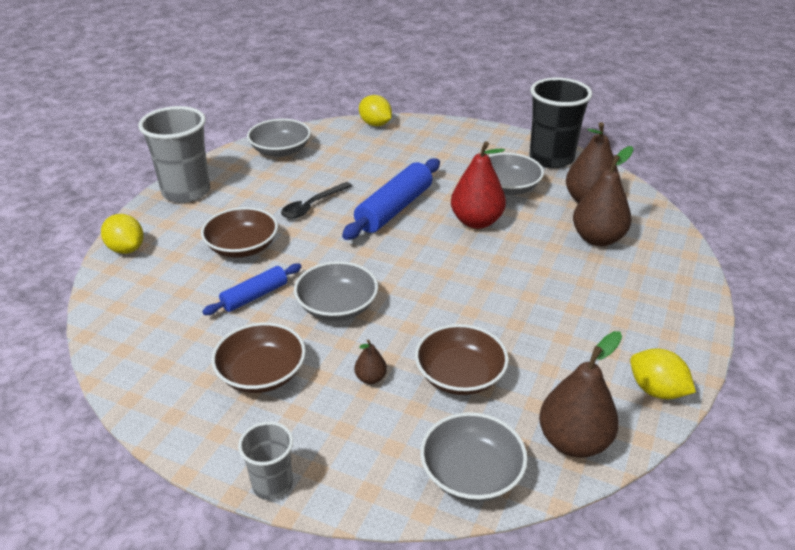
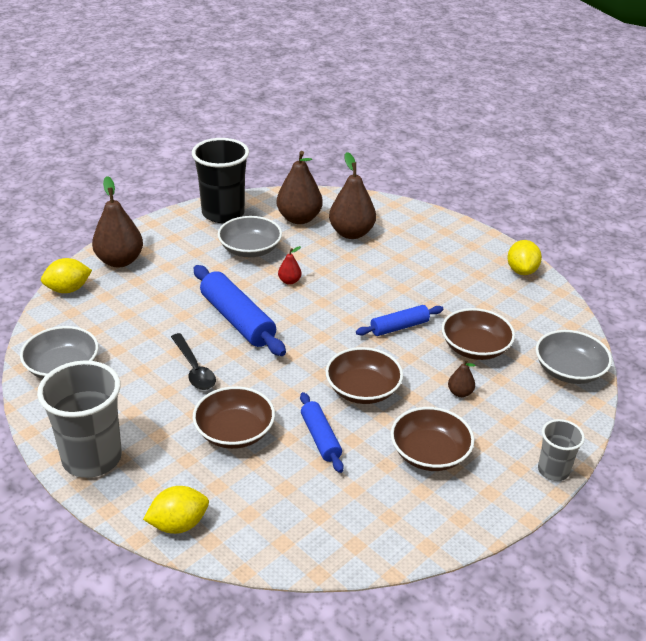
camera: 70 degrees left, 0 degrees up
(337, 306) = (363, 390): grey bowl -> brown bowl
(455, 309) = (399, 327): none -> blue rolling pin
(476, 221) = (289, 281): red pear -> red pear, size x0.47
(573, 442) = (554, 319): brown pear -> brown pear (120, 261)
(656, 390) = (521, 271): yellow lemon -> yellow lemon turned 60 degrees counterclockwise

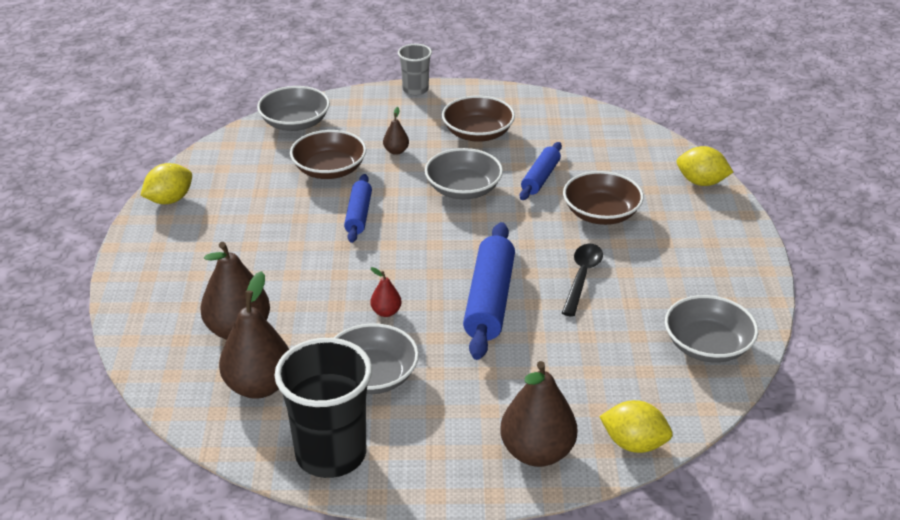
camera: 135 degrees left, 0 degrees up
(92, 458) = (735, 253): grey cup -> none
(363, 390) = (463, 189): brown bowl -> grey bowl
(399, 327) = (359, 215): blue rolling pin -> blue rolling pin turned 75 degrees clockwise

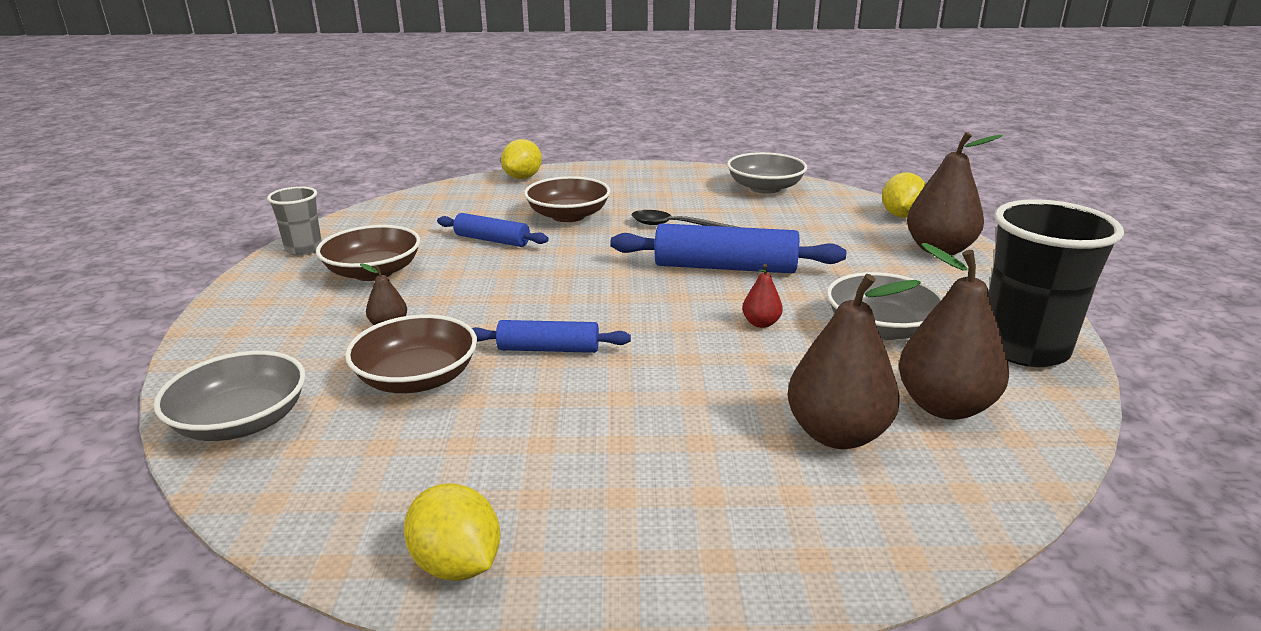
camera: 90 degrees left, 10 degrees down
(415, 89) = (217, 315): grey cup -> grey cup (304, 249)
(463, 189) = (503, 280): grey bowl -> none

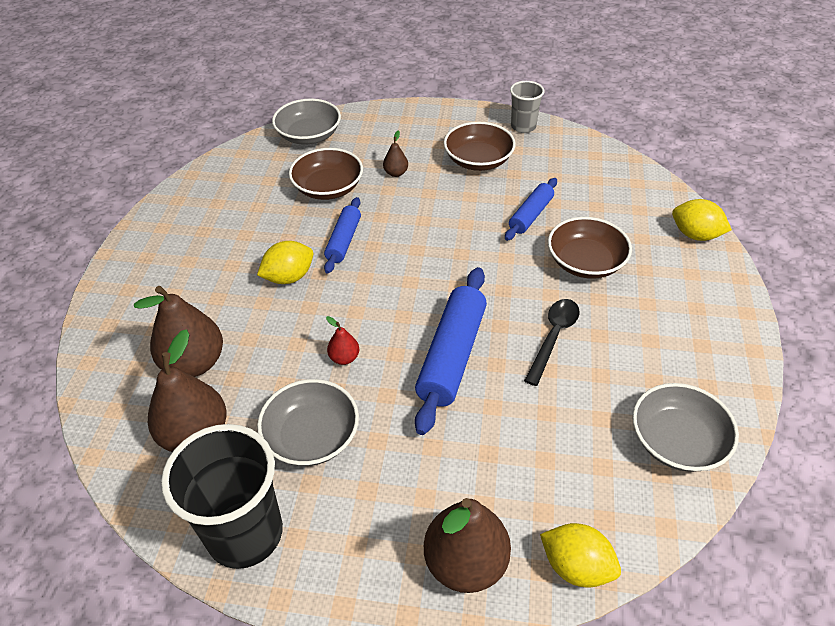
camera: 100 degrees right, 20 degrees up
(457, 564) = (172, 207): yellow lemon -> yellow lemon (289, 277)

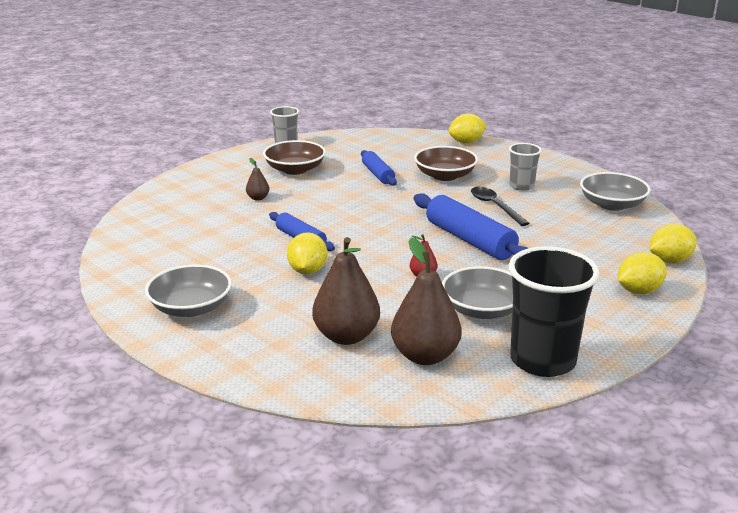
camera: 55 degrees left, 20 degrees down
(309, 135) = (149, 213): grey bowl -> grey bowl (191, 307)
(328, 188) = (229, 226): brown bowl -> none
(465, 563) = (638, 291): brown pear -> yellow lemon
(632, 335) = (521, 186): none -> grey cup

